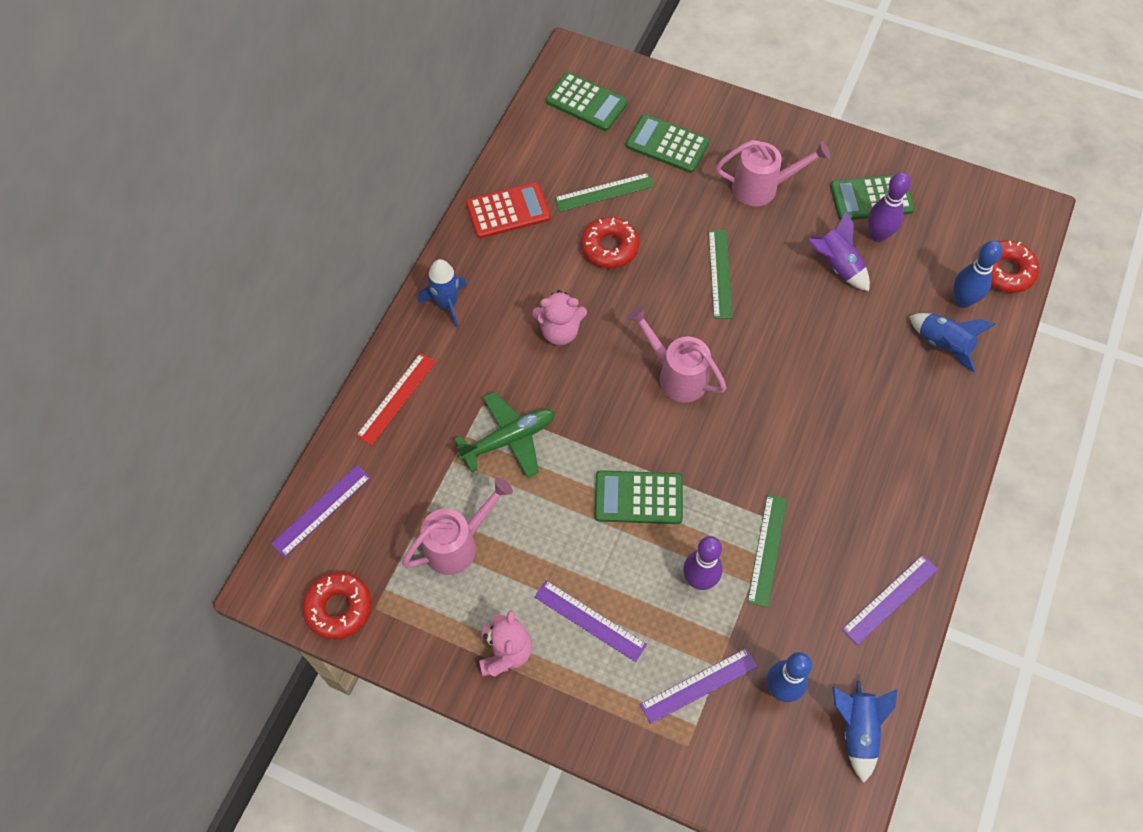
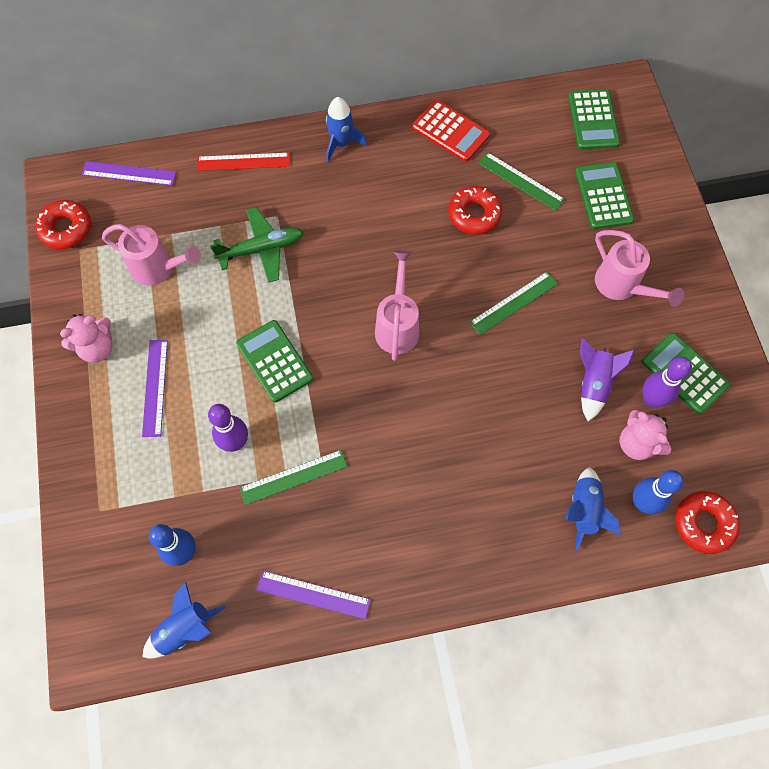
camera: 55 degrees right, 5 degrees up
(509, 439) = (262, 249): green plane -> green plane turned 45 degrees counterclockwise
(560, 331) = (374, 226): pink teddy bear -> pink teddy bear (637, 443)
(699, 685) = (151, 491): purple ruler -> none

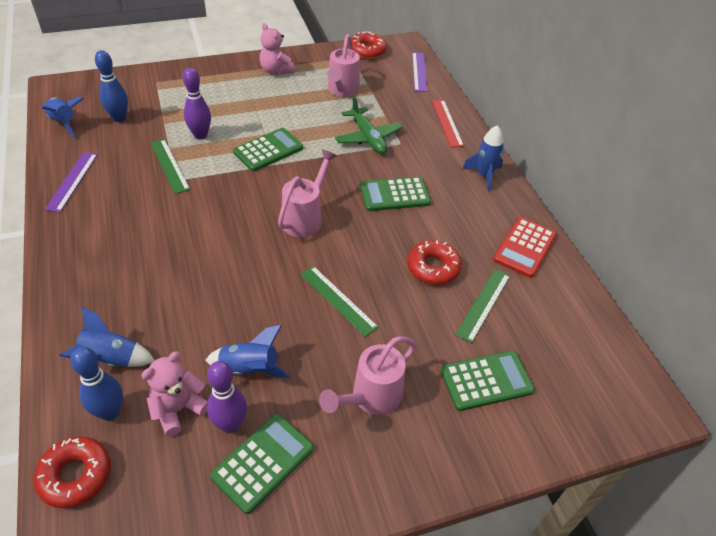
camera: 80 degrees right, 20 degrees down
(155, 387) = (246, 96): purple ruler -> none
(397, 326) = (305, 218): pink watering can -> pink watering can turned 60 degrees counterclockwise
(592, 120) = (588, 371): green calculator -> green calculator (394, 194)
(593, 384) = (249, 368): purple rocket -> blue rocket

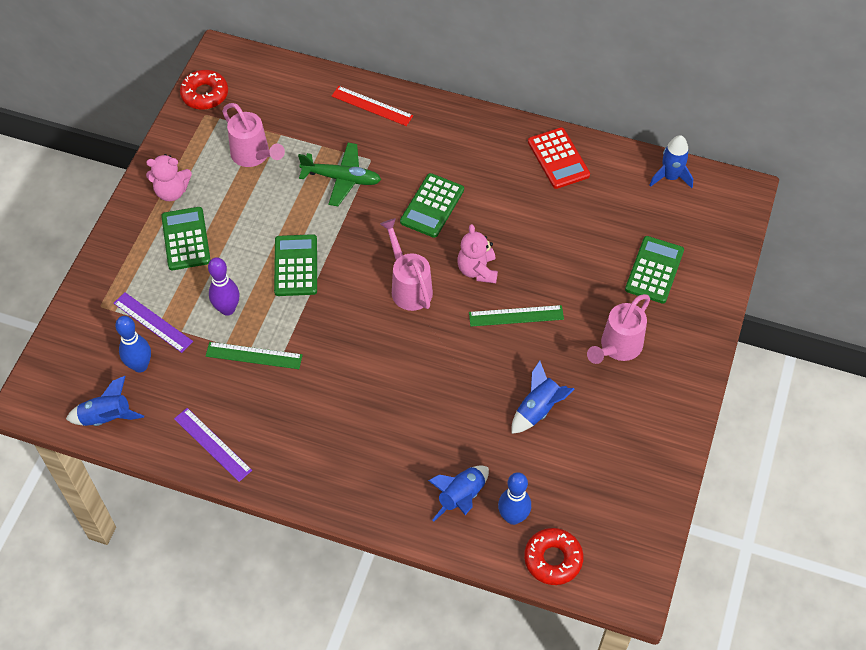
camera: 50 degrees left, 10 degrees up
(178, 409) = (541, 472): pink teddy bear -> pink teddy bear (477, 270)
(230, 424) = (578, 445): purple bowling pin -> none
(263, 462) = (622, 441): green calculator -> green calculator (186, 239)
(371, 397) = (617, 347): pink watering can -> pink watering can turned 45 degrees clockwise
(419, 71) = (278, 75): purple ruler -> purple ruler (153, 322)
(433, 267) = (532, 233): red donut -> none
(483, 304) = (590, 225): green ruler -> none
(484, 175) = (460, 127): blue rocket -> blue rocket (670, 177)

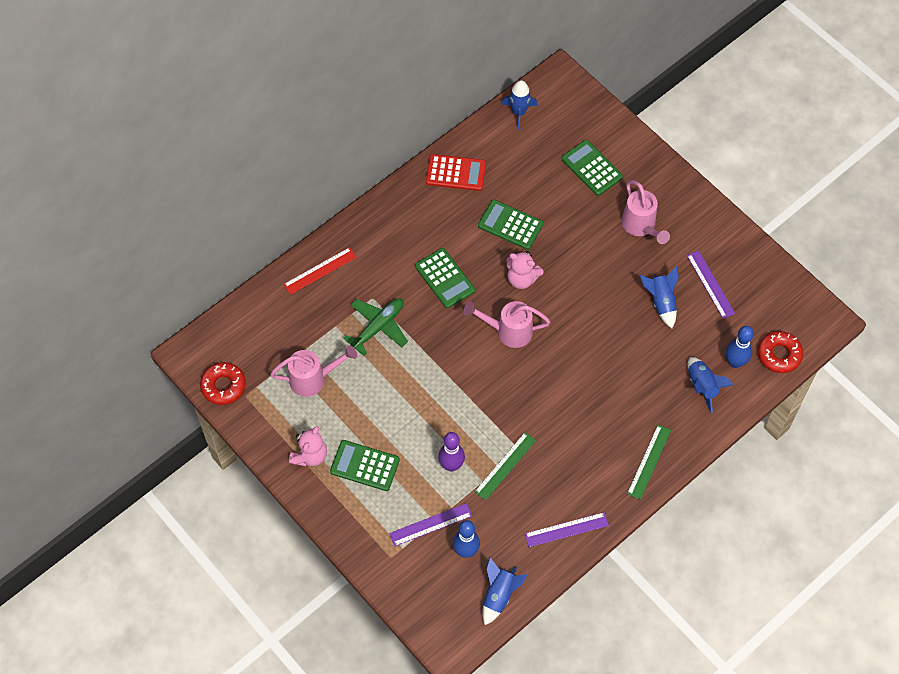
camera: 60 degrees left, 5 degrees up
(296, 266) = (441, 398): green calculator -> green calculator (510, 225)
(516, 316) = (576, 275): green ruler -> green ruler (649, 461)
(594, 447) = (710, 284): none -> purple ruler

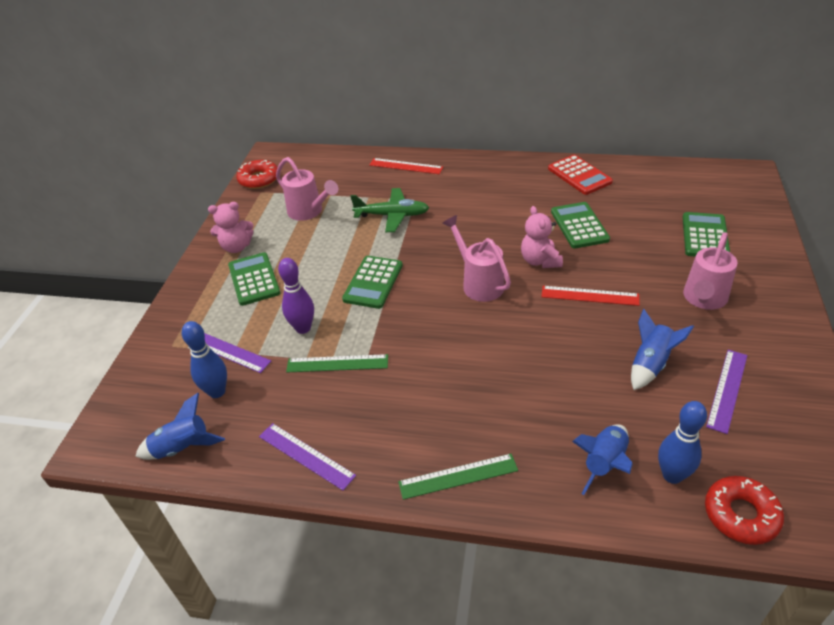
camera: 55 degrees right, 20 degrees down
(444, 278) = (480, 222): green calculator -> green calculator (373, 282)
(519, 112) = (682, 173): blue rocket -> none
(580, 281) = (590, 296): none -> red ruler

